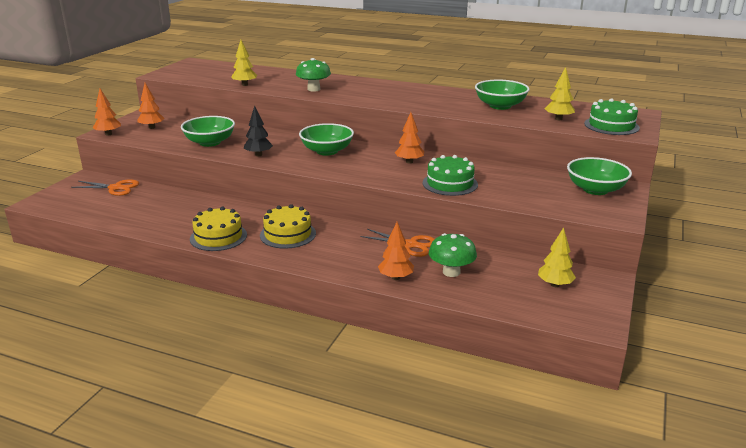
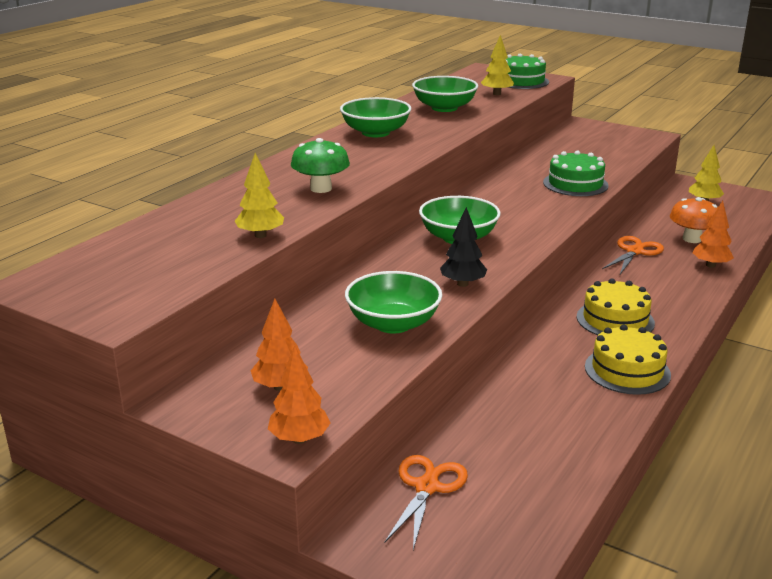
camera: 80 degrees left, 0 degrees up
(409, 162) = (507, 196): orange tree -> none
(451, 272) = (692, 239): green mushroom -> orange mushroom
(595, 189) = (589, 133): green bowl -> green bowl (375, 132)

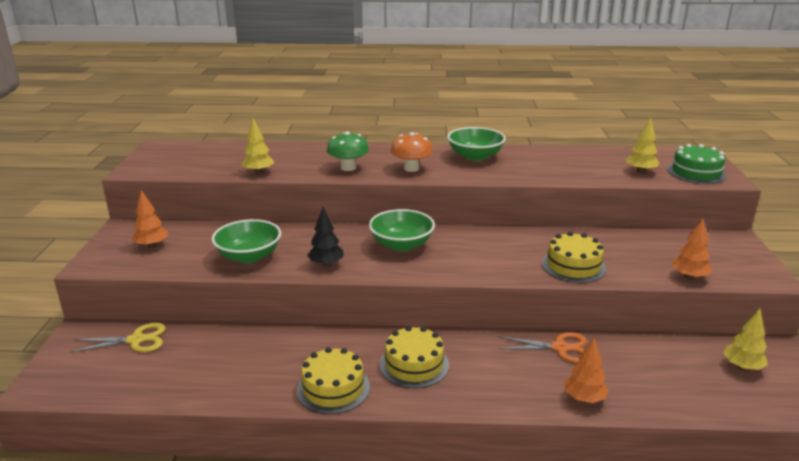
camera: 60 degrees right, 0 degrees up
(299, 439) = (99, 266): orange tree -> orange tree (688, 277)
(427, 487) = (136, 340): orange scissors -> yellow scissors
(444, 108) = (568, 163): green bowl -> none
(575, 184) = (573, 266): green cake -> yellow cake
(692, 239) = (632, 376): orange mushroom -> orange mushroom (411, 168)

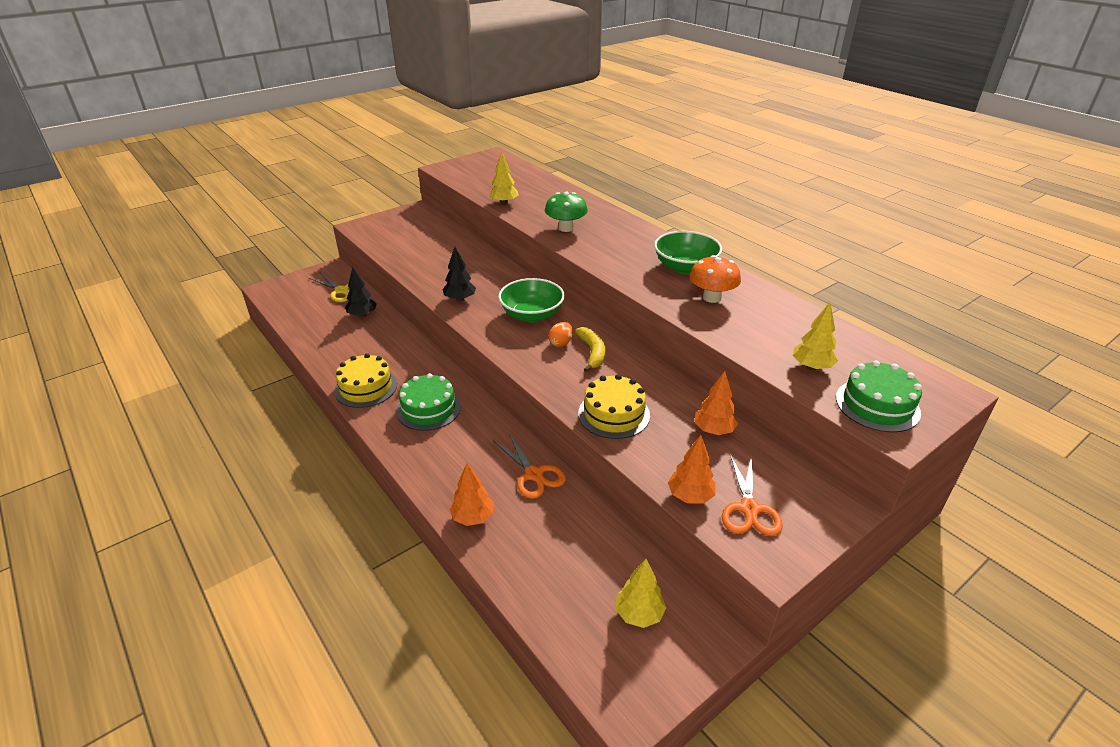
camera: 50 degrees right, 10 degrees up
(152, 245) = (404, 230): orange tree -> orange tree (713, 430)
(204, 344) = (362, 315): none -> black tree
(249, 256) = (433, 267): green bowl -> none
(411, 168) = (608, 252): orange mushroom -> orange mushroom (711, 297)
(414, 364) = (428, 409): yellow cake -> green cake
(458, 249) = (561, 343): none -> orange egg
(488, 243) = (592, 353): none -> yellow banana
(716, 264) = (749, 509): none -> orange scissors

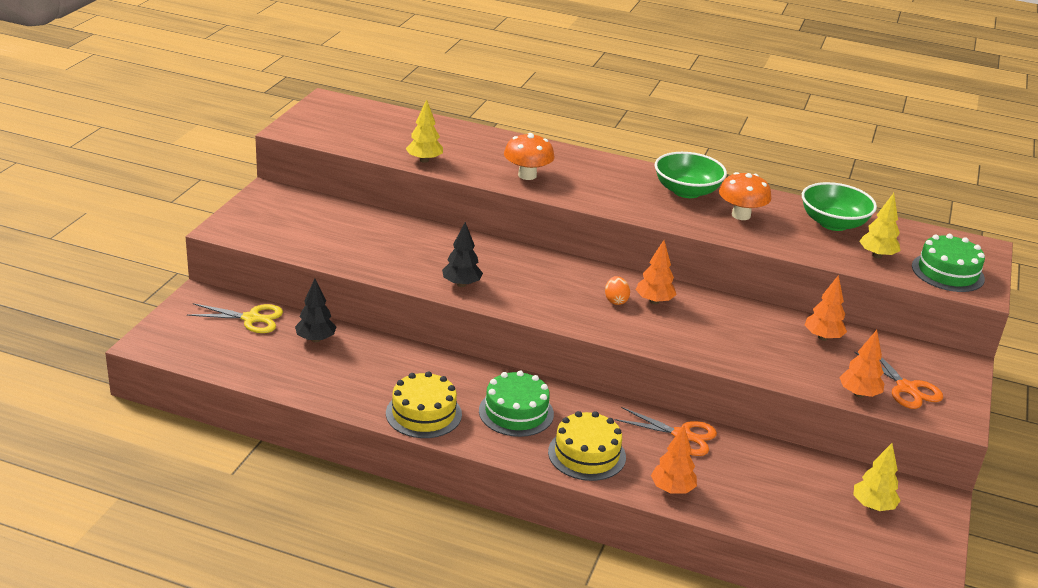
camera: 35 degrees left, 5 degrees down
(532, 315) = (555, 280): green bowl -> green bowl (833, 223)
(566, 228) = (527, 175): green mushroom -> orange mushroom
(592, 353) = (654, 301): yellow banana -> orange tree
(614, 414) = (733, 350): yellow cake -> yellow cake (586, 454)

